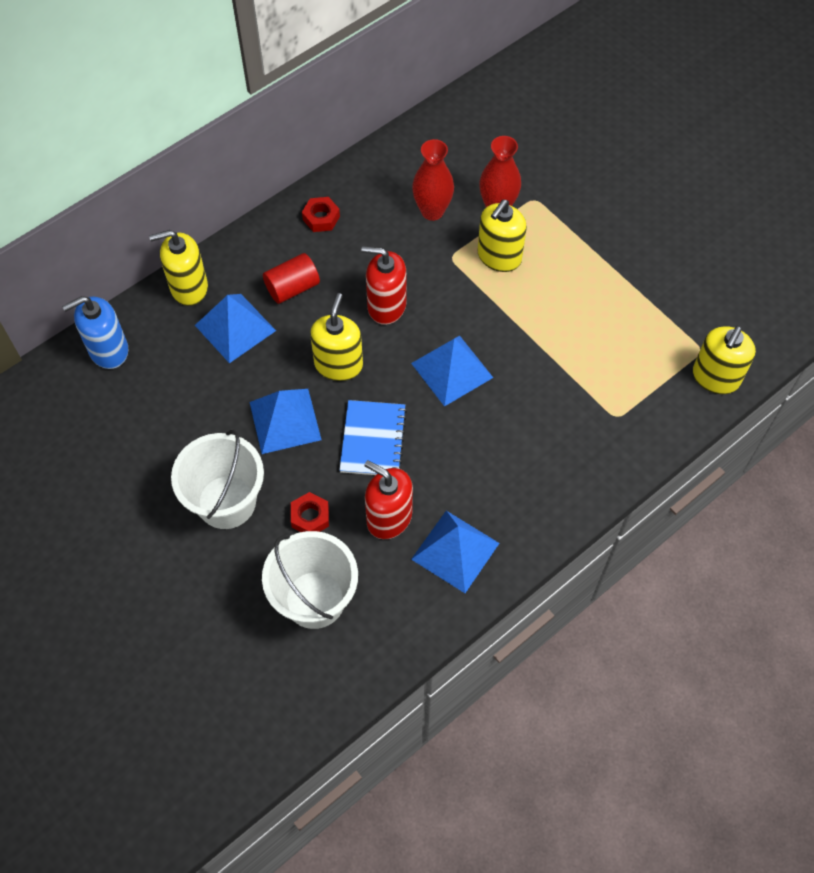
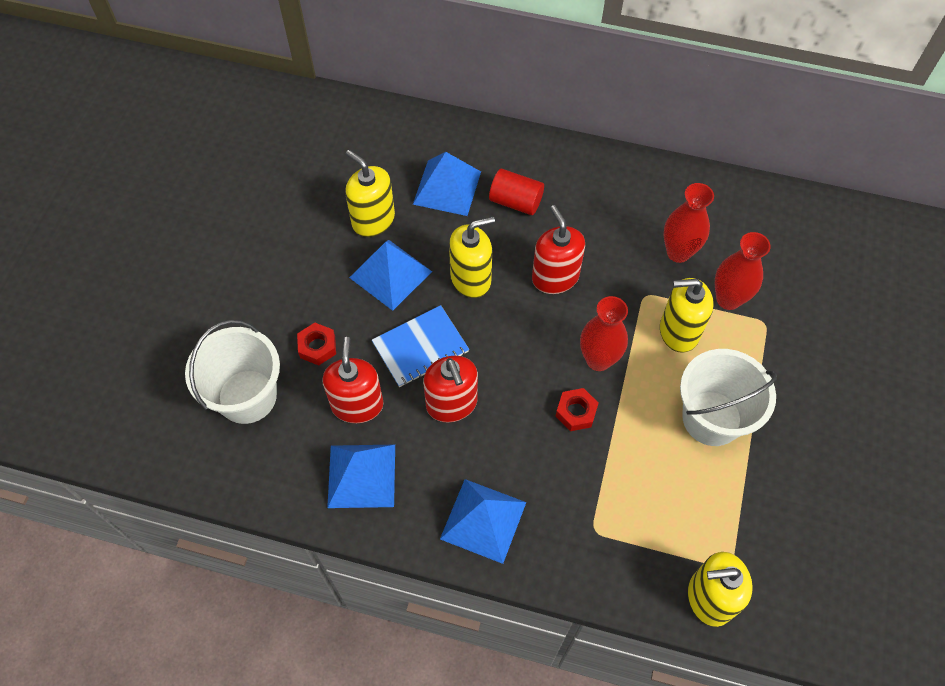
camera: 55 degrees right, 0 degrees up
(108, 350) = (362, 122): blue soap dispenser -> none
(189, 287) = (458, 135): yellow soap dispenser -> yellow soap dispenser (373, 220)
(226, 502) = (290, 281): white bucket -> white bucket (712, 418)
(321, 218) = (598, 179): red nut -> red nut (576, 412)
(441, 448) = (452, 404): none -> red soap dispenser
(452, 370) = (533, 365): blue pyramid -> blue pyramid (483, 520)
(481, 324) = (598, 359): none -> red vase

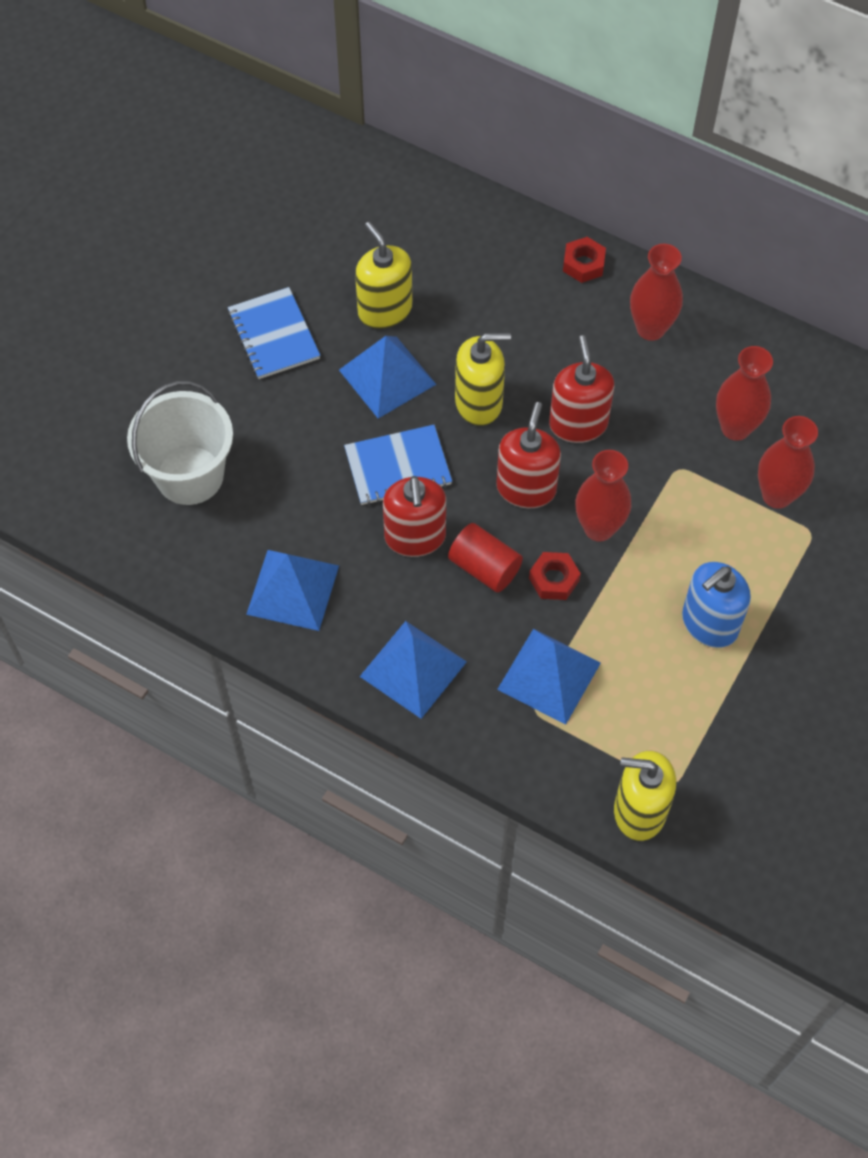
camera: 15 degrees right, 0 degrees up
(287, 261) = (273, 335): none -> blue notebook
(317, 347) = (282, 439): red nut -> red nut (583, 264)
(357, 405) = (309, 513): red soap dispenser -> red soap dispenser (526, 488)
(447, 188) = (482, 291): blue pyramid -> blue pyramid (549, 676)
(516, 201) = (559, 325): red cylinder -> red cylinder (484, 567)
(587, 188) = (650, 328): none -> red vase
(678, 331) = (704, 518): yellow soap dispenser -> none
(712, 418) = (709, 623): white bucket -> blue soap dispenser

